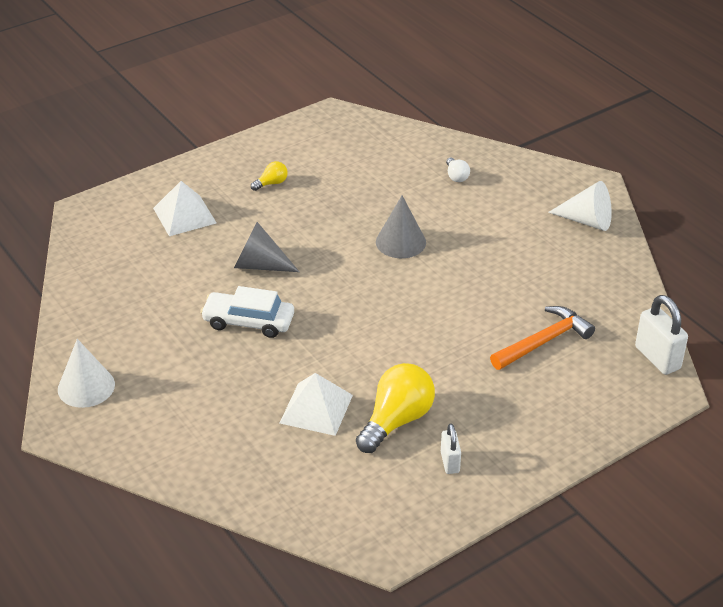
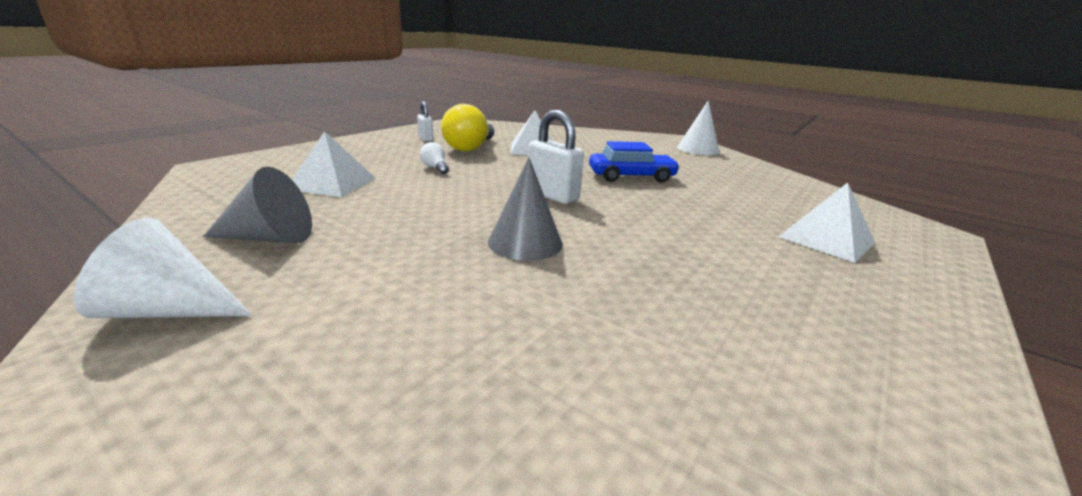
camera: 160 degrees right, 15 degrees down
(248, 322) = (631, 177): white car -> blue car
(259, 265) = (673, 208): grey cone -> grey cone (270, 238)
(271, 183) = (793, 293): yellow light bulb -> none
(456, 176) = (462, 366): white light bulb -> white light bulb (435, 168)
(543, 341) = (332, 183): orange hammer -> white pyramid
(657, 358) = (200, 181): white padlock -> white padlock (552, 196)

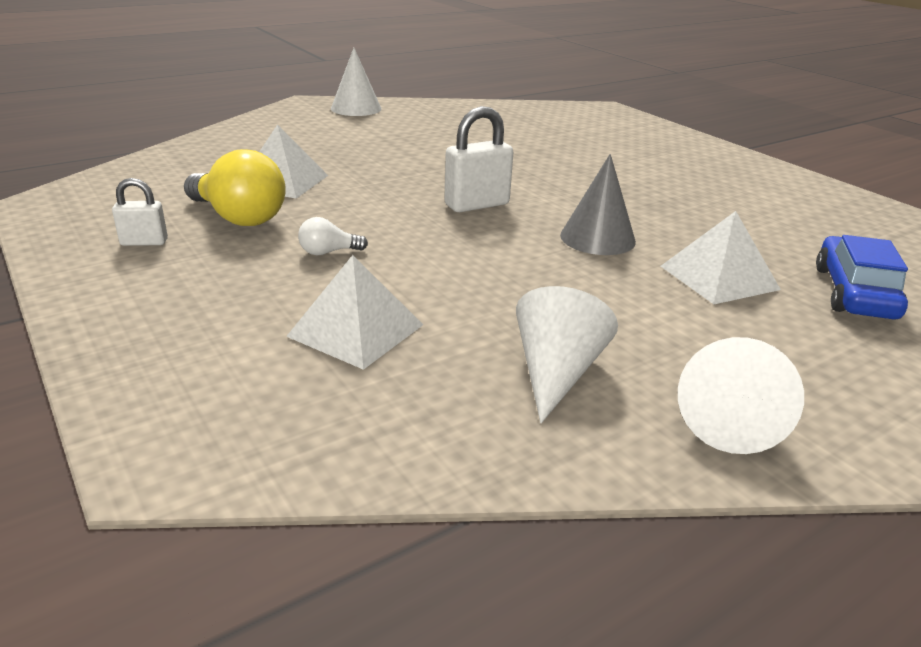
camera: 70 degrees left, 5 degrees up
(270, 238) = (556, 373): grey cone -> white cone
(631, 177) = (434, 159): blue car -> blue car (854, 293)
(826, 239) = (611, 139): white pyramid -> white pyramid (719, 277)

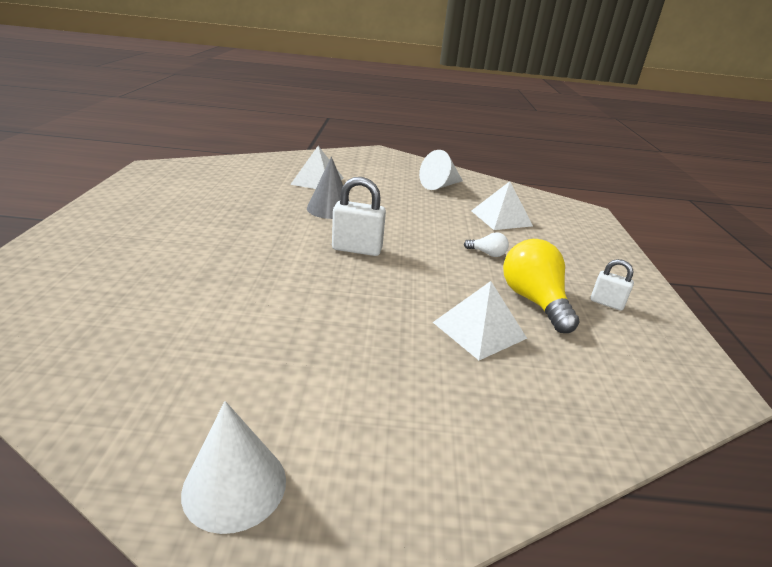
camera: 145 degrees left, 0 degrees up
(729, 420) = (406, 165): white cone -> none
(854, 293) = (282, 162): blue car -> none

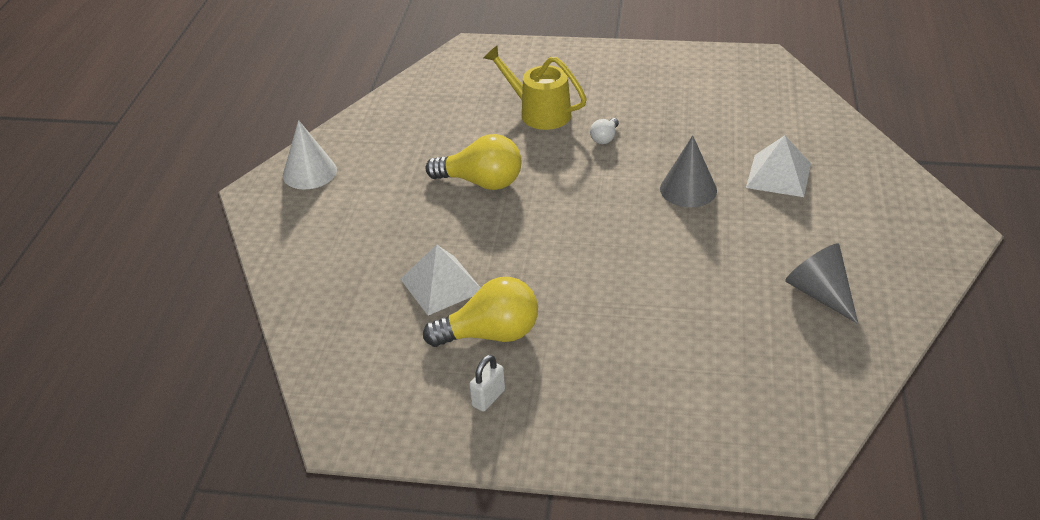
camera: 100 degrees right, 10 degrees up
(174, 265) = (539, 113): none -> yellow watering can
(301, 304) = (481, 182): none -> yellow light bulb
(357, 249) = (587, 211): white padlock -> none
(440, 185) = (820, 294): white cone -> grey cone
(487, 254) = (595, 314): white light bulb -> white light bulb (605, 138)
(501, 218) = (711, 347): white pyramid -> none

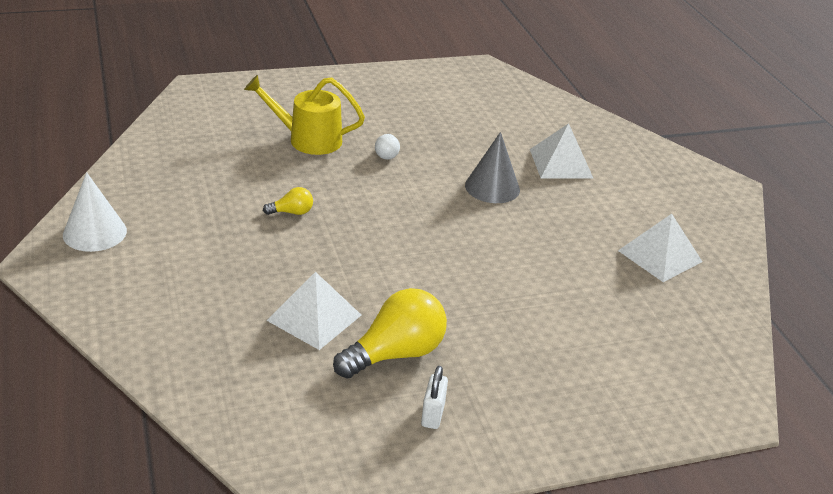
camera: 30 degrees left, 5 degrees down
(481, 182) = (292, 212): yellow light bulb -> yellow light bulb, size x0.48
(820, 294) = (660, 256): grey cone -> white pyramid

